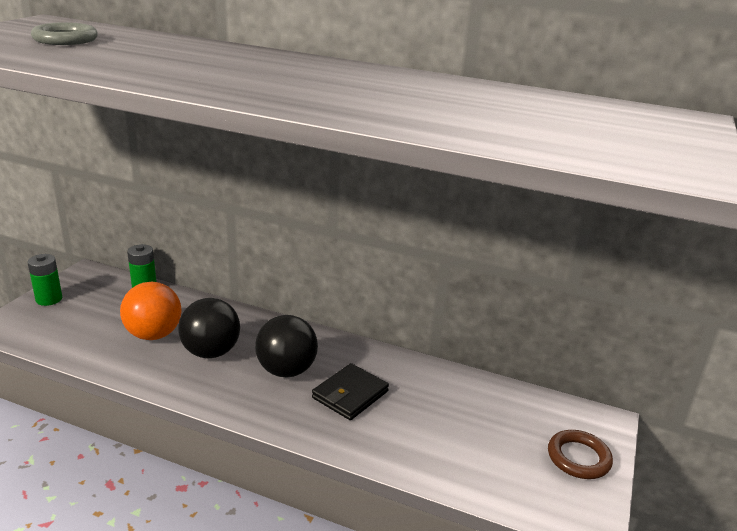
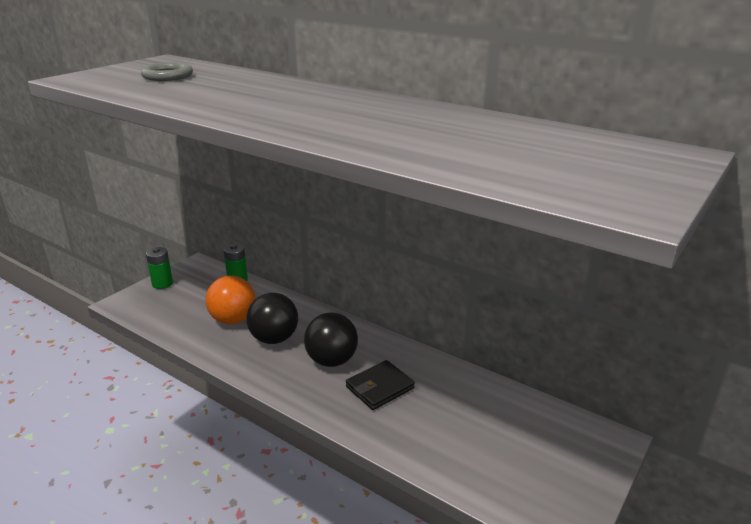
camera: 15 degrees right, 0 degrees up
(578, 458) = (575, 471): brown ring -> none

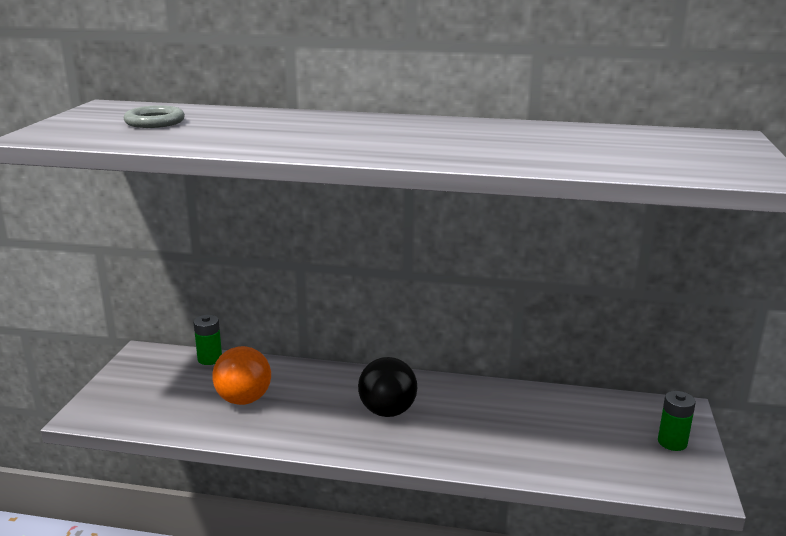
camera: 25 degrees left, 5 degrees down
(162, 284) = (119, 383): green battery -> green battery (672, 442)
(274, 339) = (308, 406): black ball -> none
(380, 388) = (456, 423): black wallet -> none

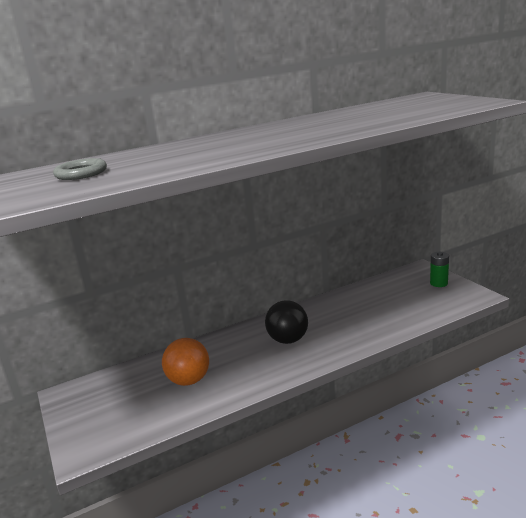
camera: 35 degrees left, 0 degrees up
(210, 359) = (124, 371): green battery -> none

